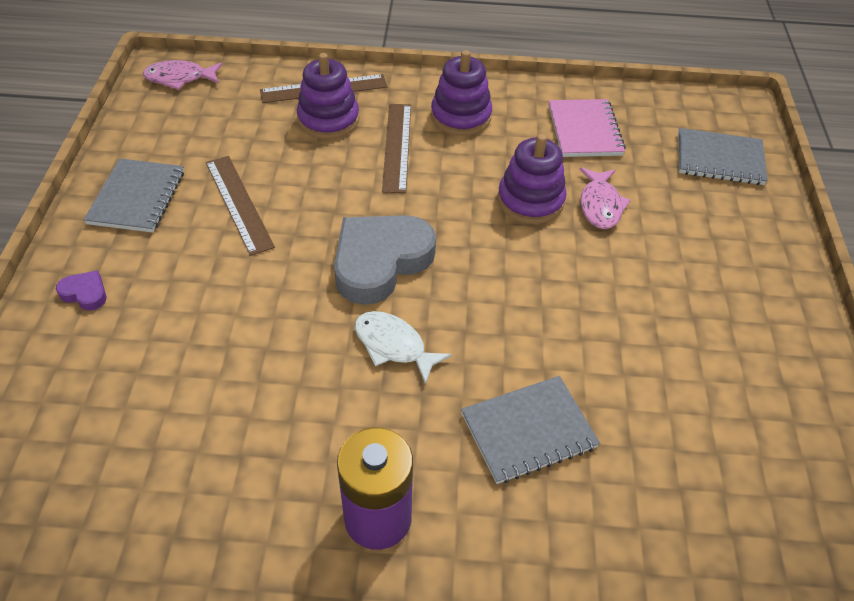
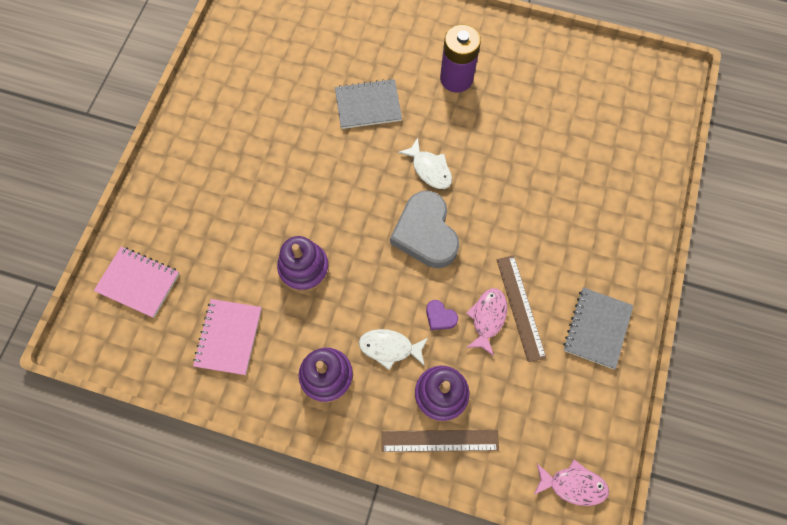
camera: 165 degrees left, 20 degrees up
(85, 293) = (621, 244): purple heart -> purple heart (440, 317)
(380, 261) = (425, 233): grey heart -> grey heart turned 105 degrees clockwise
(397, 146) = (390, 348): brown ruler -> white fish
(600, 205) = (255, 254): pink fish -> pink fish (487, 318)
(719, 159) = (138, 282): grey notebook -> pink notebook

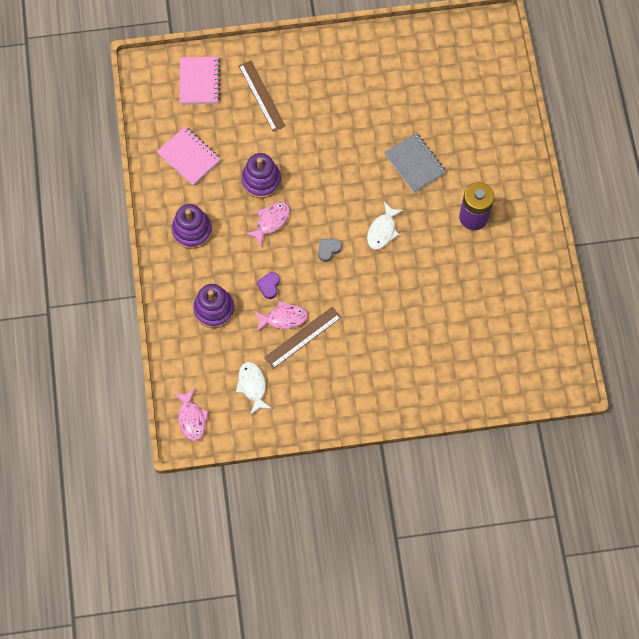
camera: 65 degrees right, 0 degrees up
(229, 337) = (189, 157): pink notebook -> pink notebook turned 60 degrees clockwise
(360, 280) = (271, 221): none -> pink fish
(390, 348) = (230, 262): white fish -> white fish (252, 386)
(425, 233) = (328, 250): grey heart -> grey heart, size x0.43
(439, 440) = (182, 321): brown ruler -> brown ruler (262, 95)
(597, 328) = (312, 396): grey notebook -> none

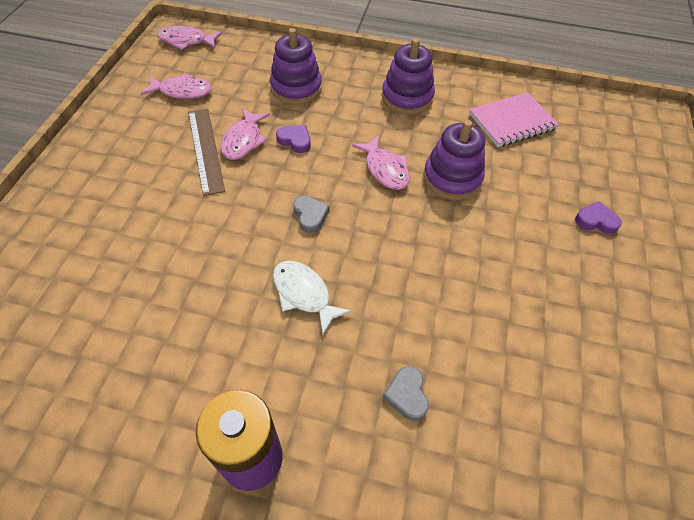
camera: 110 degrees right, 15 degrees down
(199, 81) = (630, 161): pink notebook -> none
(252, 386) = (182, 91): white fish -> pink fish
(262, 95) = (596, 221): brown ruler -> purple heart
(415, 163) = (407, 395): grey notebook -> grey heart

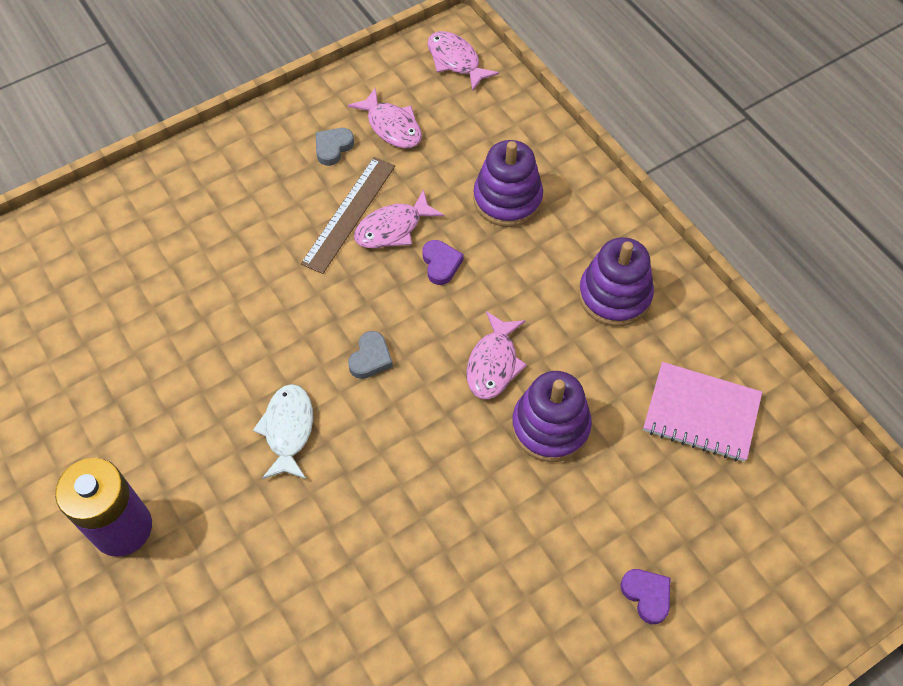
camera: 45 degrees right, 5 degrees up
(407, 395) = (276, 587): grey heart -> grey heart (333, 148)

